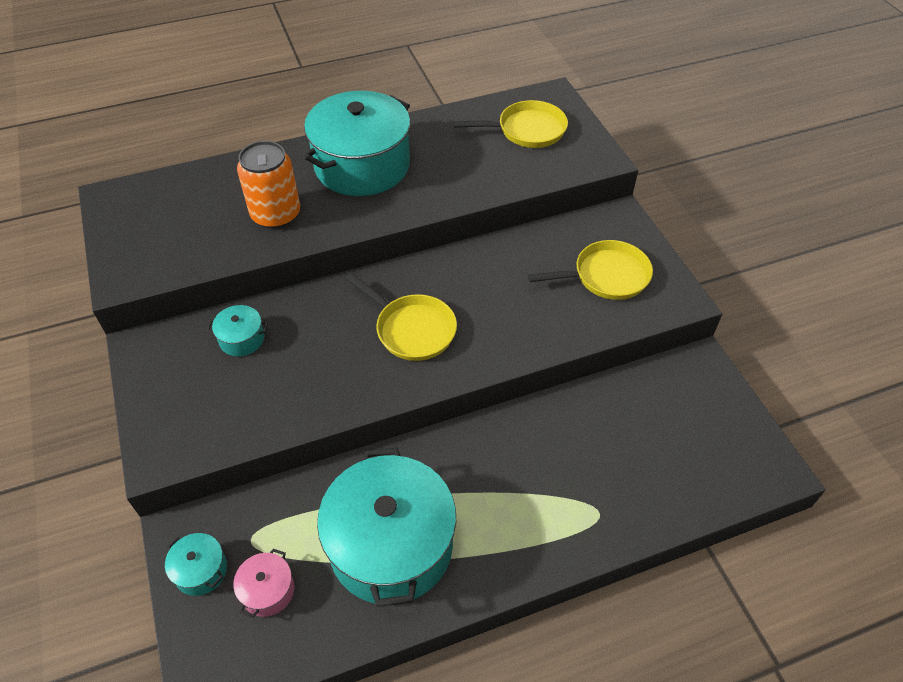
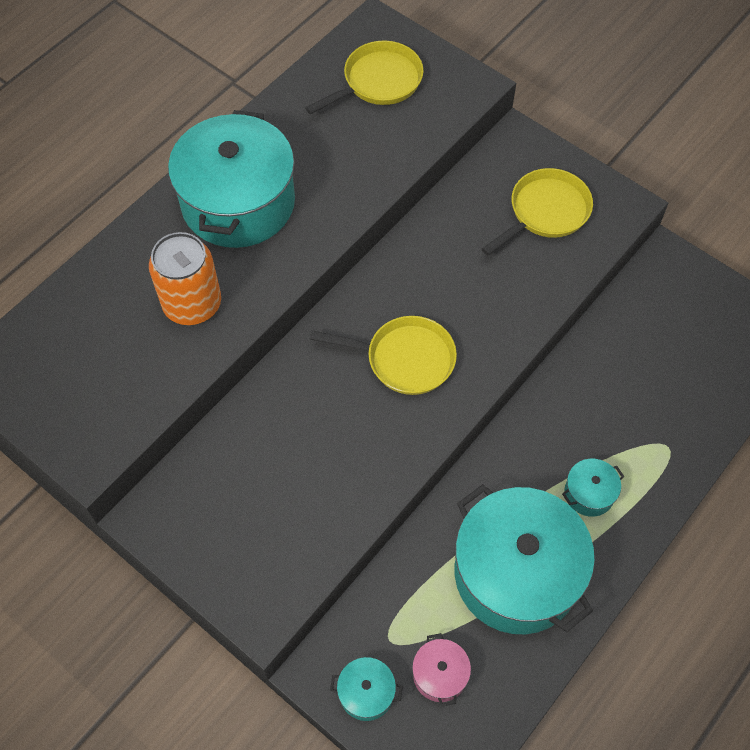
camera: 30 degrees left, 10 degrees up
(242, 339) = (245, 454): turquoise pot -> turquoise pot (589, 493)

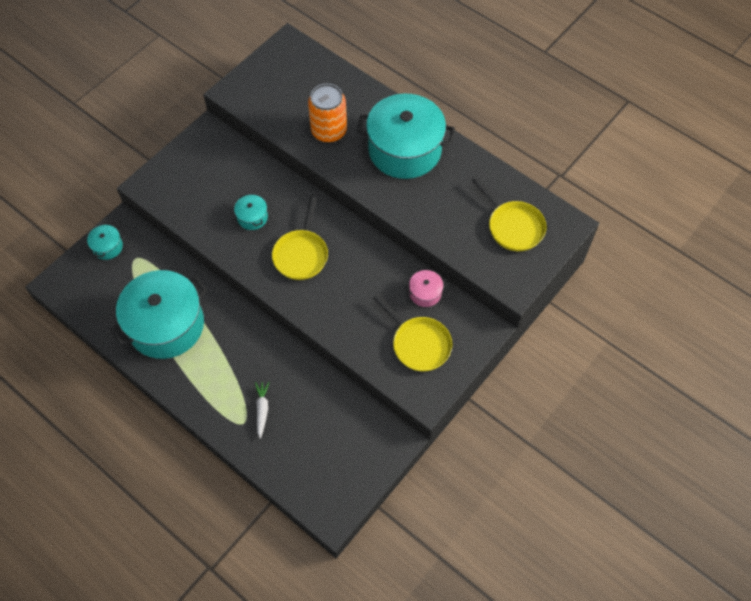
camera: 90 degrees right, 0 degrees up
(440, 674) = (112, 283): pink pot -> pink pot (425, 293)
(589, 493) = (214, 370): turquoise pot -> turquoise pot (252, 217)
(644, 422) = (262, 410): none -> white carrot

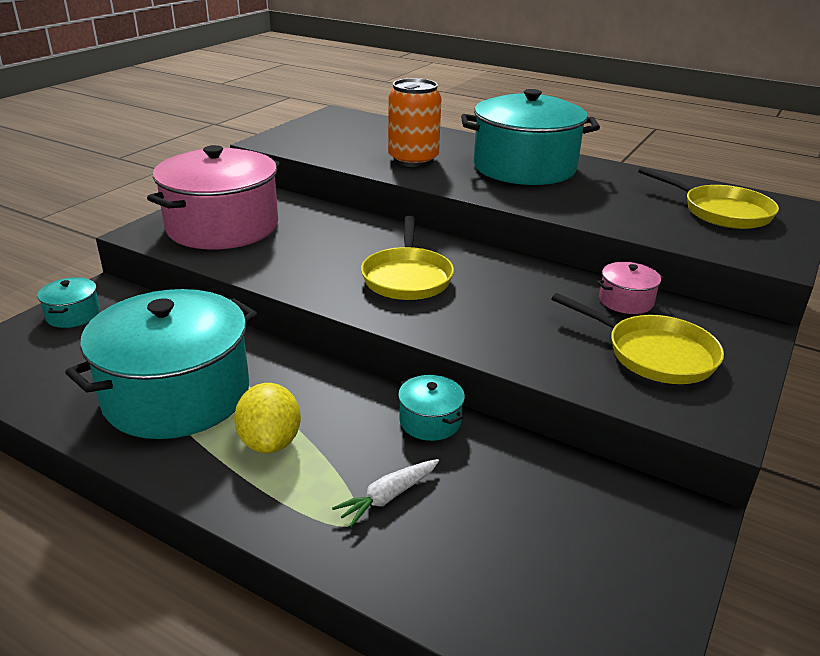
camera: 10 degrees left, 30 degrees down
(195, 182) = (222, 226): none -> pink pot
(211, 366) = (270, 442): none -> yellow lemon
(252, 217) = (318, 250): turquoise pot -> turquoise pot (430, 421)
(262, 410) = (388, 497): white carrot -> white carrot turned 120 degrees counterclockwise

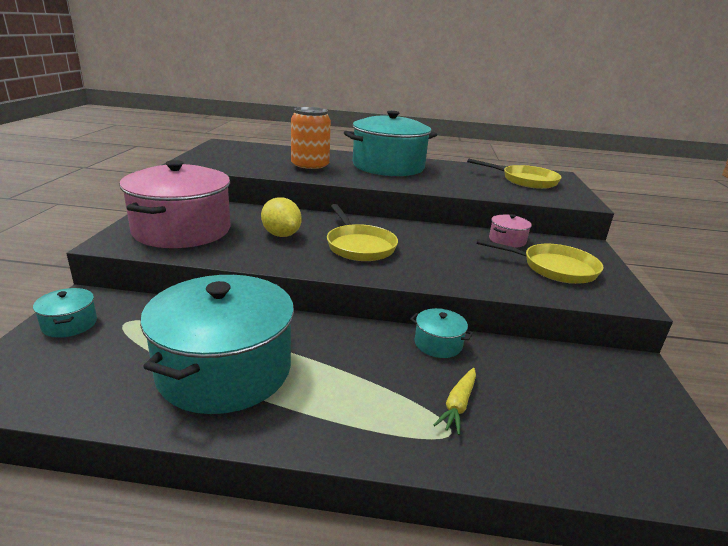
camera: 25 degrees left, 5 degrees down
(270, 442) = (336, 388): yellow lemon -> yellow lemon (281, 235)
(388, 497) = (458, 405): white carrot -> yellow carrot

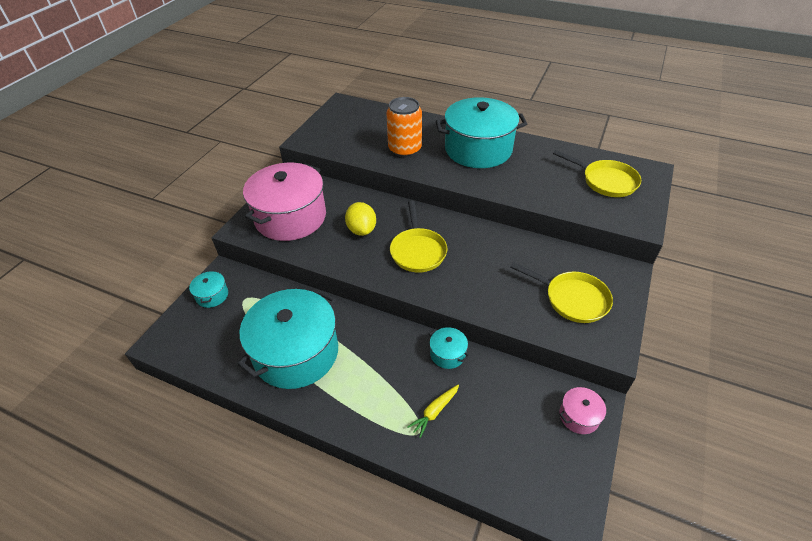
camera: 20 degrees right, 20 degrees up
(507, 240) = (552, 255): pink pot -> pink pot (579, 416)

